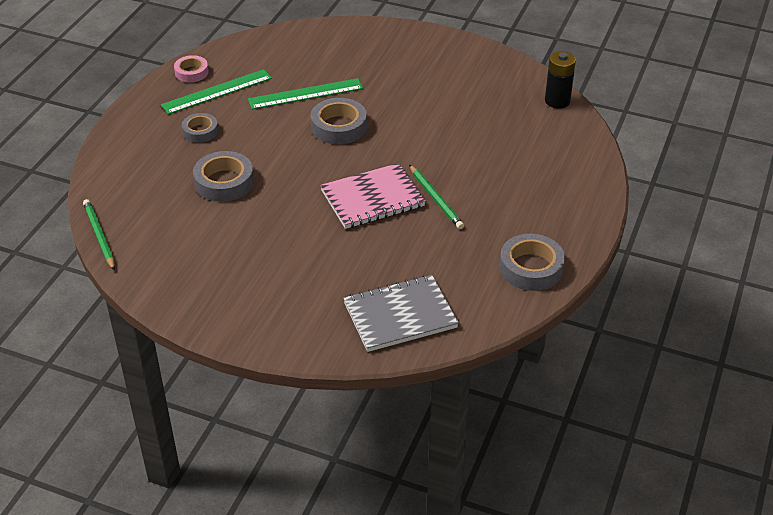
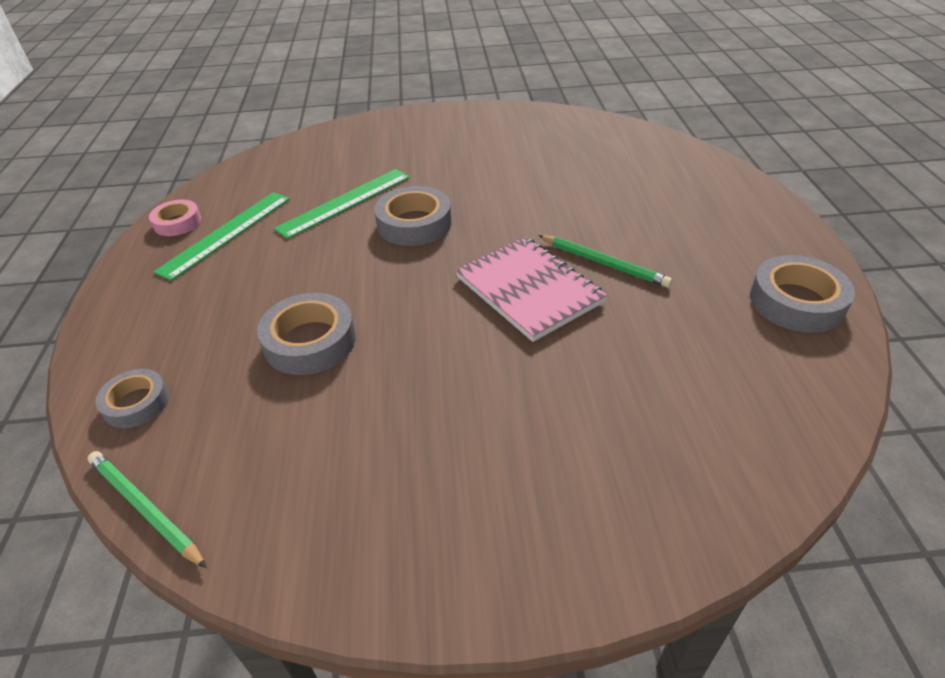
camera: 25 degrees left, 0 degrees up
(200, 131) = (232, 287): grey tape -> grey tape (136, 403)
(372, 198) = (528, 290): pink notebook -> pink notebook turned 75 degrees counterclockwise
(400, 315) = (719, 437): grey notebook -> none
(557, 101) = (623, 129): black battery -> none

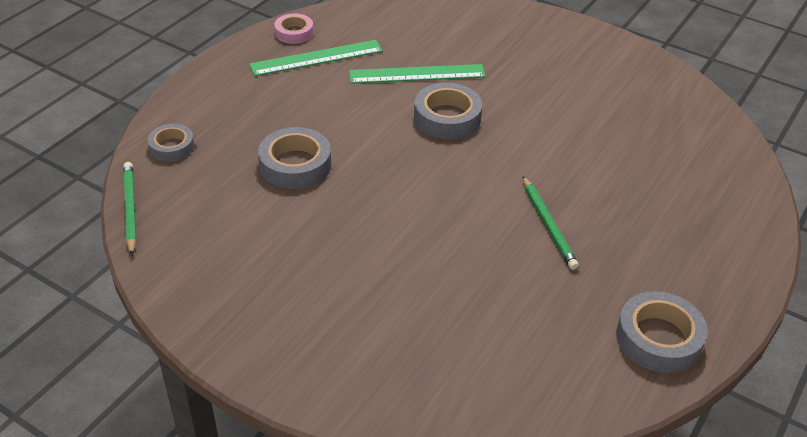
camera: 35 degrees right, 0 degrees up
(528, 290) = (469, 212): pink notebook -> none

